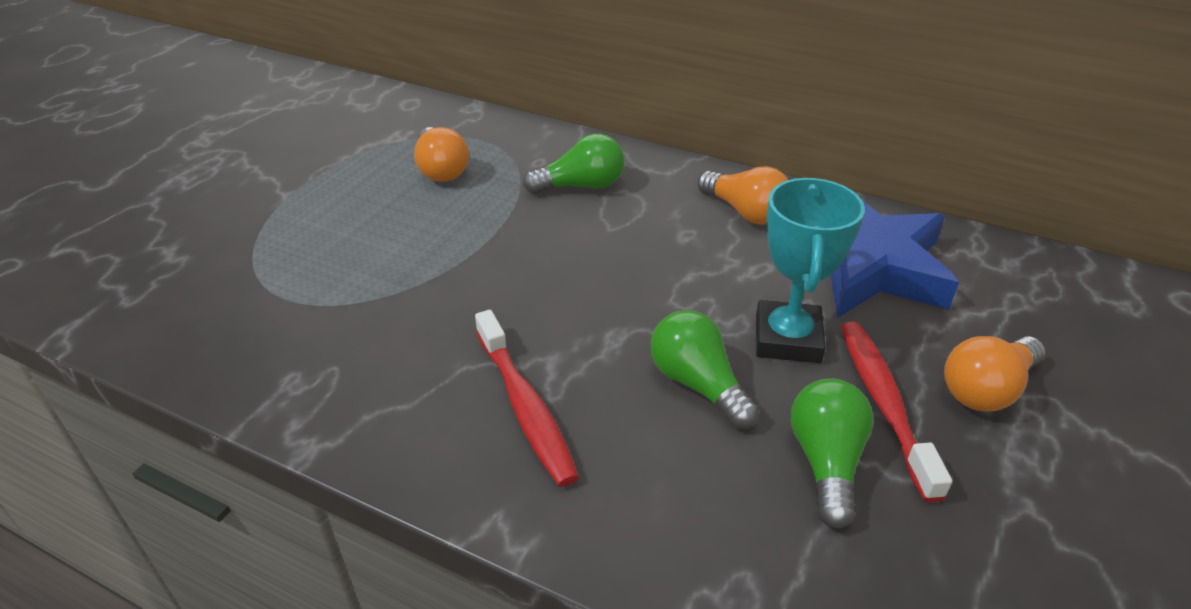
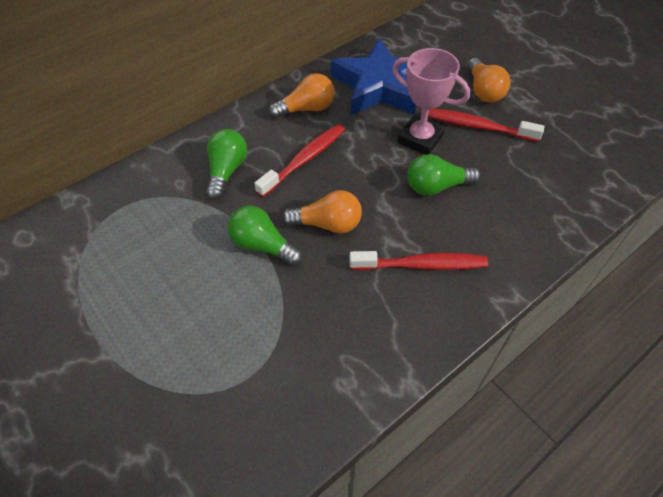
camera: 65 degrees left, 15 degrees up
(441, 169) = (146, 242): orange light bulb -> orange light bulb (327, 224)
(648, 238) = (304, 159): none -> red toothbrush
(787, 339) = (420, 139): turquoise trophy -> pink trophy
(826, 462) = (505, 162): green light bulb -> green light bulb (263, 245)

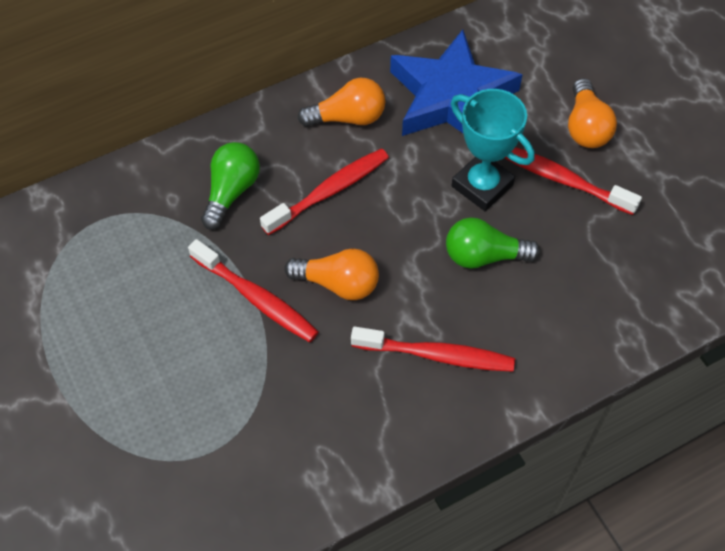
camera: 10 degrees right, 5 degrees up
(263, 245) = (256, 298): green light bulb -> red toothbrush
(420, 139) = (482, 185): pink trophy -> turquoise trophy

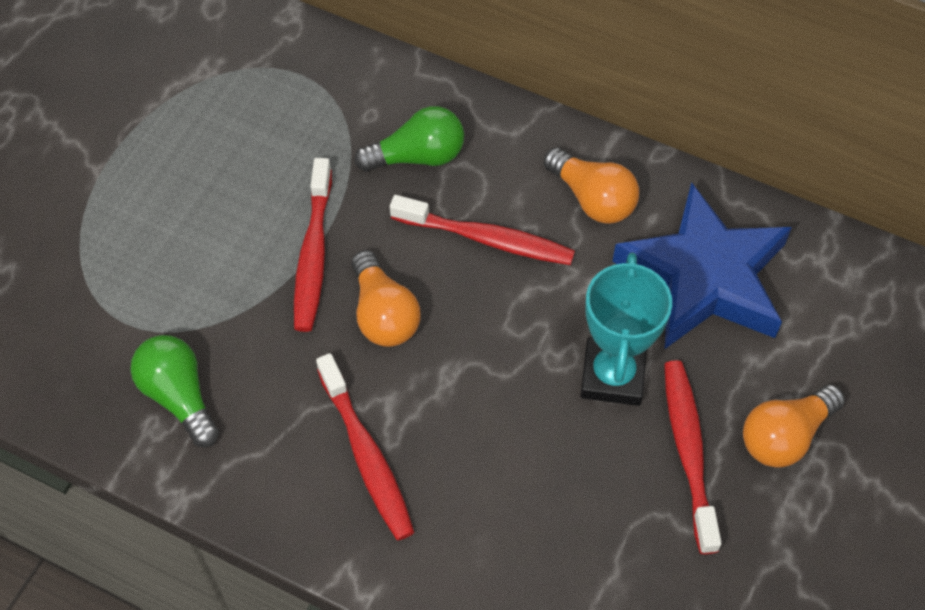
camera: 55 degrees right, 0 degrees up
(484, 256) = (523, 430): green light bulb -> green light bulb (179, 396)

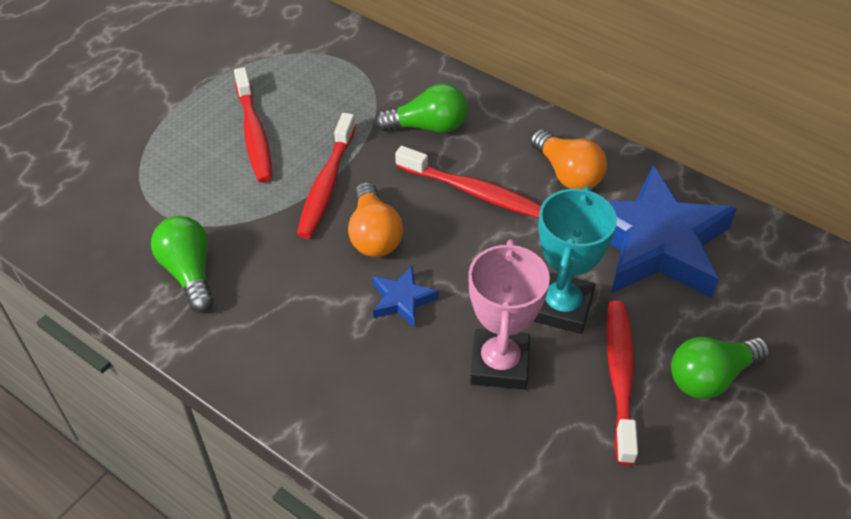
camera: 10 degrees right, 10 degrees down
(366, 455) = (334, 339): red toothbrush -> red toothbrush (254, 134)
(433, 393) = (402, 300): none -> blue star
(556, 456) = (499, 364): none -> pink trophy
(785, 436) = (711, 377): orange light bulb -> green light bulb

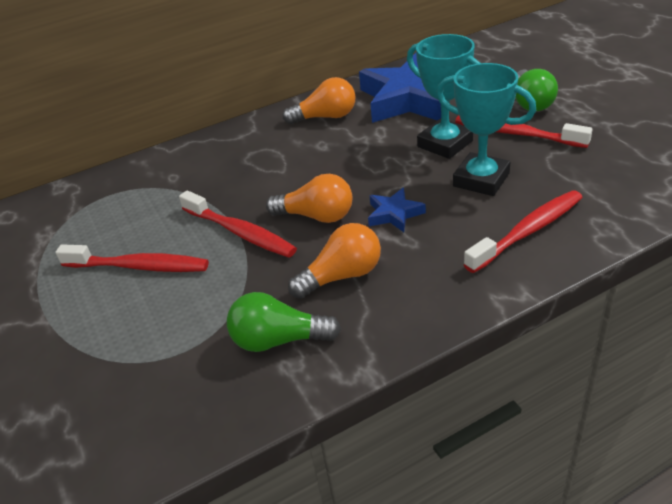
camera: 60 degrees left, 10 degrees down
(287, 288) = (342, 276): none -> orange light bulb
(427, 127) = (224, 168): green light bulb -> none
(472, 191) = (309, 160): red toothbrush -> red toothbrush (528, 231)
(499, 364) = (481, 180): pink trophy -> turquoise trophy

